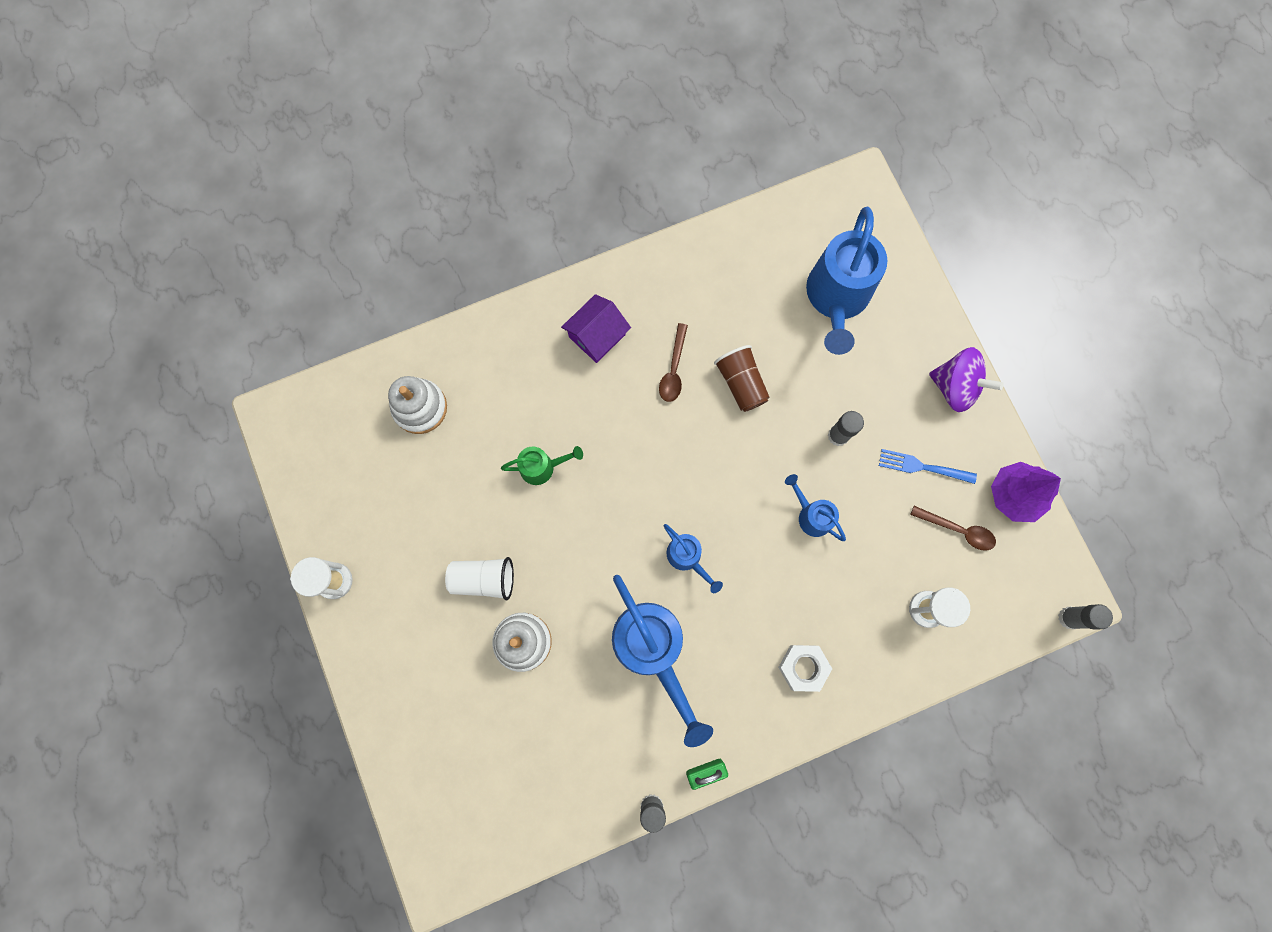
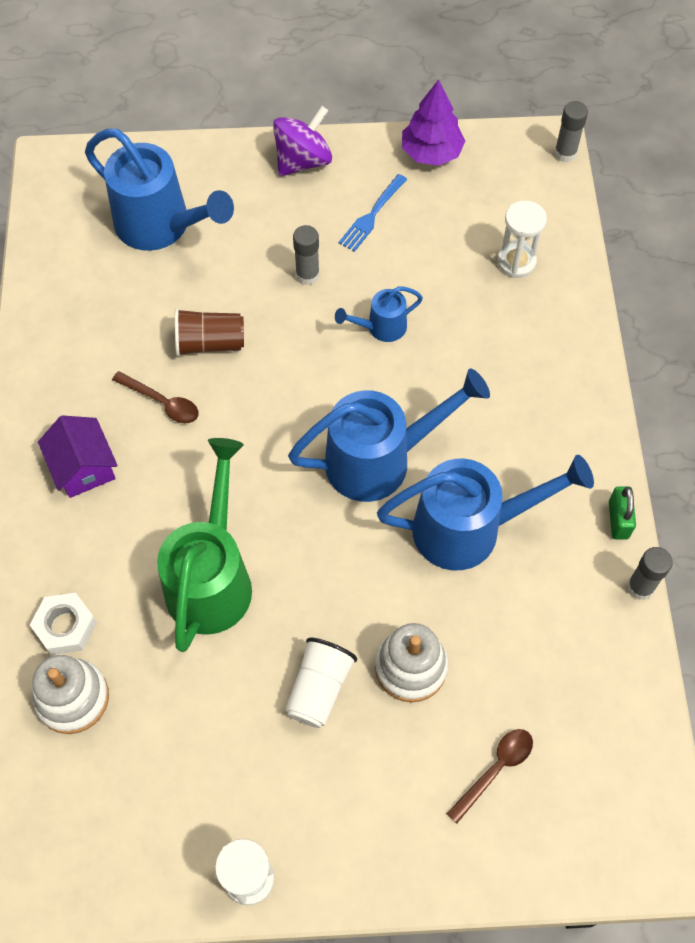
camera: 70 degrees left, 15 degrees down
(542, 467) = (212, 578): green watering can -> green watering can, size x2.02
(687, 558) = (380, 460): blue watering can -> blue watering can, size x2.02
(803, 667) = (538, 389): white nut -> white nut (65, 627)
(957, 530) = (447, 209): brown spoon -> brown spoon (495, 770)

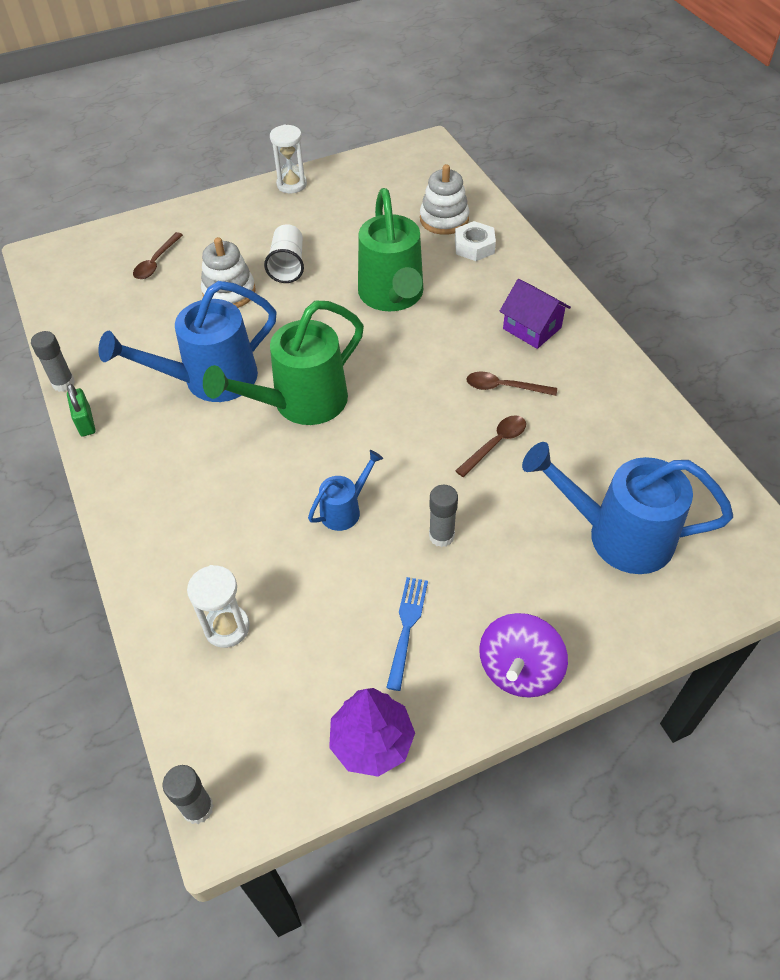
camera: 160 degrees right, 10 degrees down
(209, 343) = (495, 444): brown cup -> brown spoon
(380, 460) = (300, 403): blue watering can -> green watering can

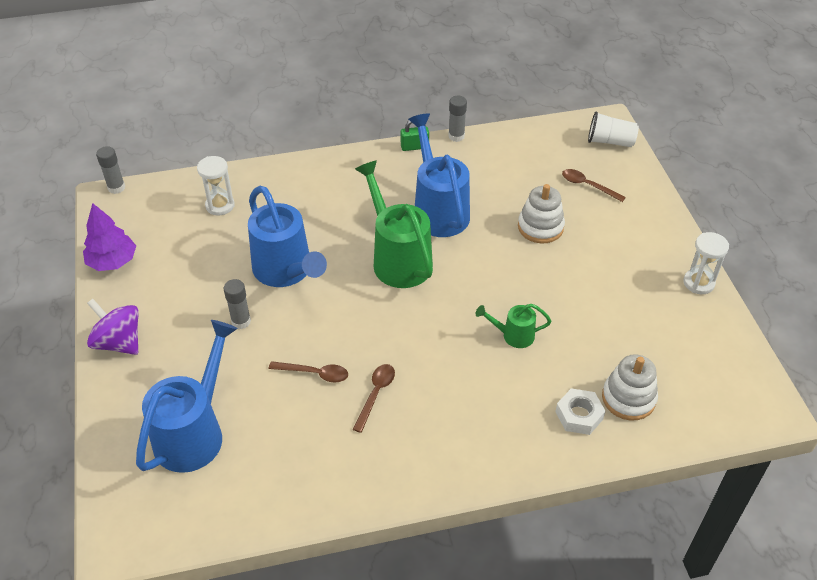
camera: 100 degrees right, 5 degrees down
(288, 265) = (570, 267): white cup -> white cup (610, 141)
(345, 509) = (286, 271): blue watering can -> blue watering can, size x2.02
(392, 296) = (513, 335): green watering can -> green watering can, size x0.49
(407, 627) = (178, 290): blue fork -> none
(495, 444) = (314, 373): brown spoon -> brown spoon turned 45 degrees counterclockwise
(532, 328) = (446, 435): purple house -> none

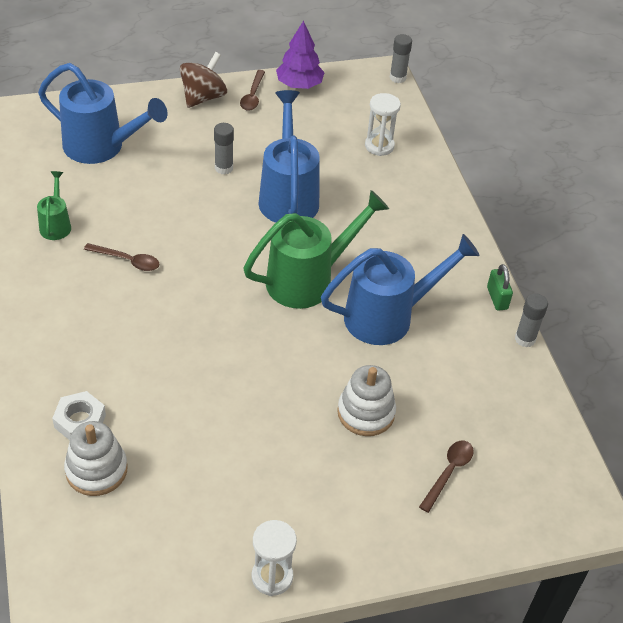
camera: 85 degrees right, 0 degrees up
(119, 342) = (203, 97): purple spinning top -> brown spinning top
(286, 271) = (288, 196): blue watering can -> blue watering can turned 120 degrees clockwise
(314, 373) = (157, 218): brown spoon -> brown spoon (253, 96)
(513, 335) = (194, 372): green watering can -> green watering can (56, 224)
(610, 141) = (546, 511): white cup -> none

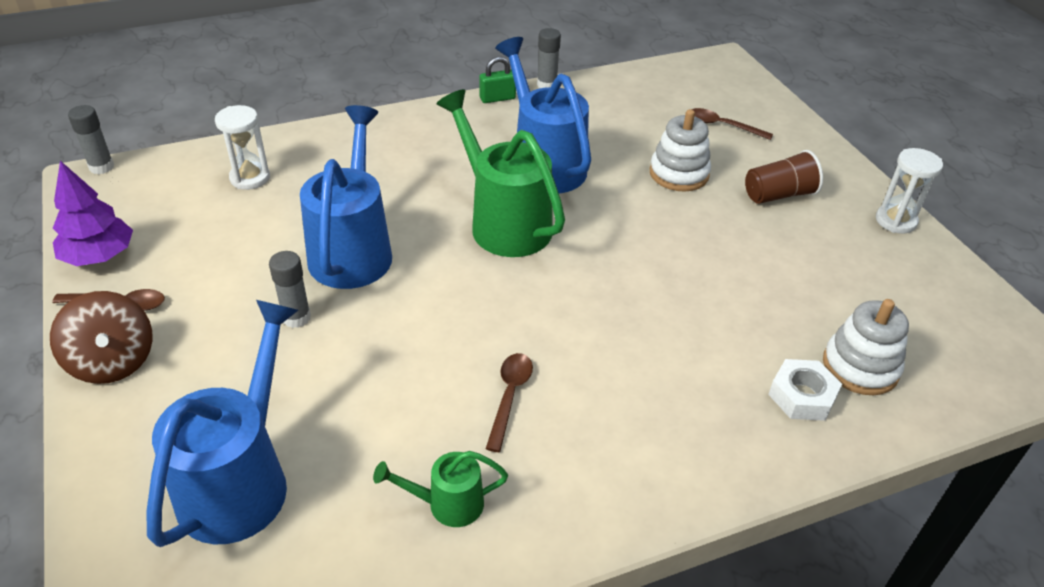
camera: 95 degrees left, 5 degrees down
(203, 97) = (113, 362): brown spinning top -> brown spinning top turned 150 degrees counterclockwise
(288, 196) = (353, 249): blue watering can -> blue watering can turned 105 degrees clockwise
(325, 486) = (778, 195): none -> brown cup

